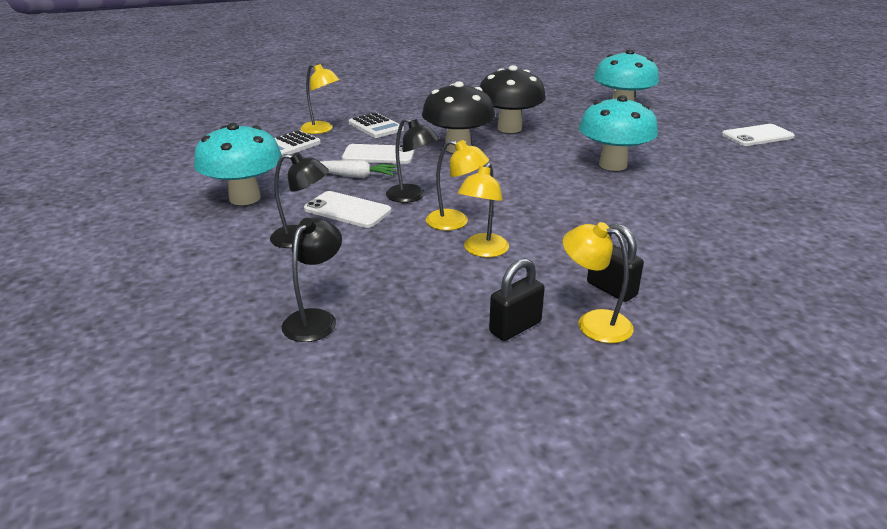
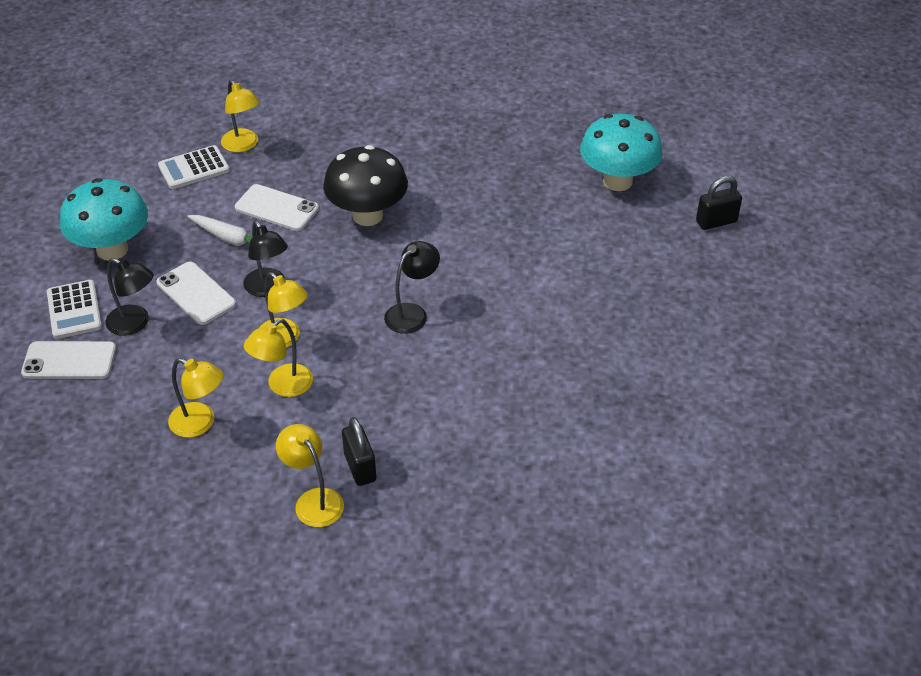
camera: 20 degrees right, 15 degrees up
(315, 319) = (96, 429): black lamp -> black lamp (412, 313)
(376, 126) = (305, 152): white calculator -> white calculator (74, 310)
(425, 292) = (200, 423): none -> yellow lamp
(509, 128) = (451, 191): black mushroom -> none
(515, 327) = (246, 486): black padlock -> black padlock (716, 222)
(613, 165) = (513, 289): turquoise mushroom -> none
(757, 136) = (734, 277): white phone -> white phone (69, 361)

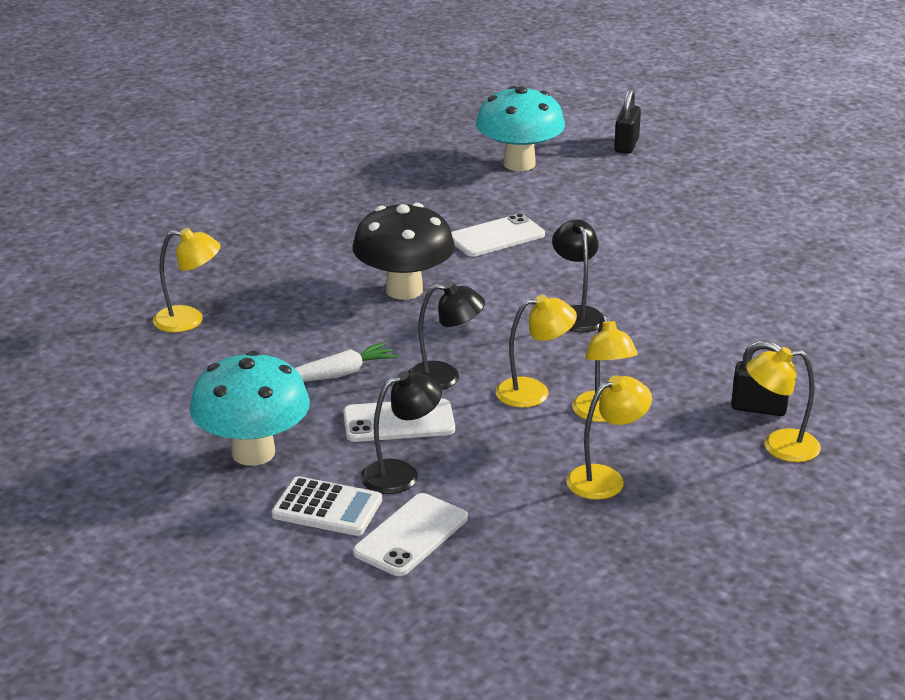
camera: 55 degrees left, 15 degrees down
(194, 168) = (184, 360): white calculator -> none
(277, 208) = (323, 334): white phone -> white phone (496, 236)

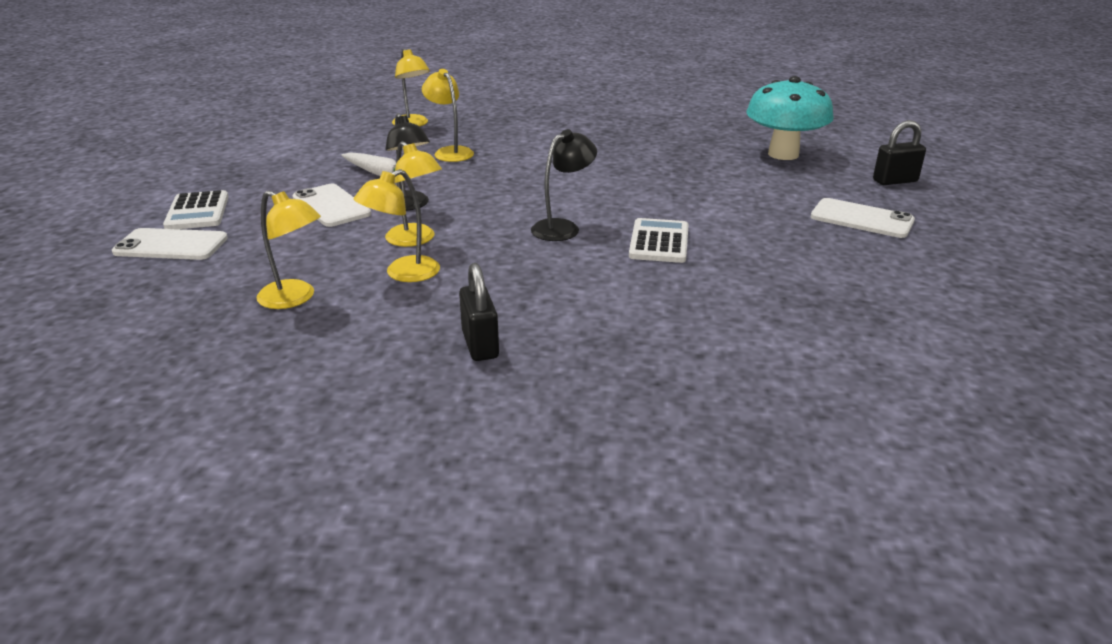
camera: 60 degrees right, 0 degrees up
(253, 453) = (258, 176): turquoise mushroom -> none
(401, 474) = (257, 223): black lamp -> none
(404, 290) = (524, 165): black mushroom -> none
(496, 236) = (650, 173): white phone -> white phone (861, 219)
(647, 281) = (659, 242): none -> white calculator
(779, 447) = (412, 372): yellow lamp -> yellow lamp (450, 152)

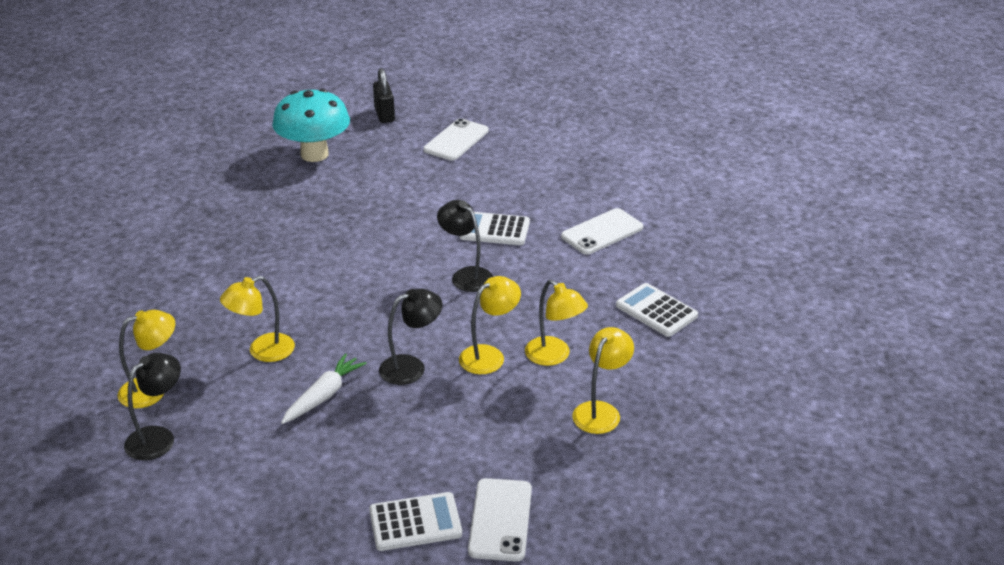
camera: 90 degrees left, 5 degrees up
(331, 206) = (408, 421): white phone -> white phone (602, 232)
(356, 130) = (158, 437): none -> black lamp
(480, 345) = (656, 311): black padlock -> white calculator

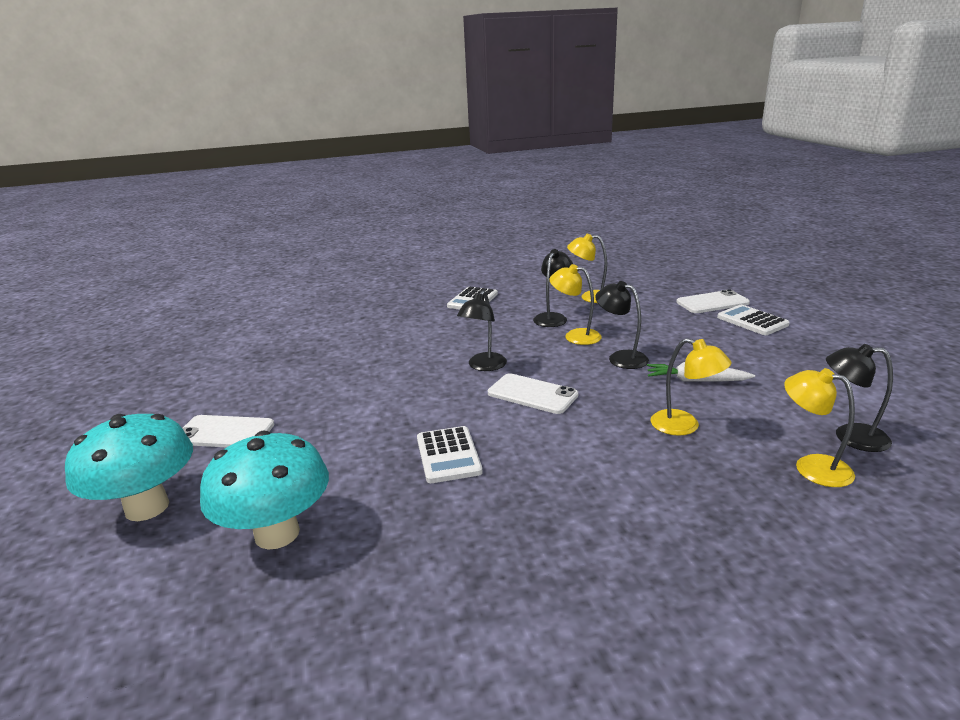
camera: 110 degrees left, 10 degrees down
(384, 115) = (147, 507): black padlock -> turquoise mushroom
(494, 230) = (404, 371): white calculator -> white calculator (448, 455)
(554, 356) = (552, 317): yellow lamp -> black lamp
(602, 232) = (383, 331): white phone -> white phone (532, 394)

